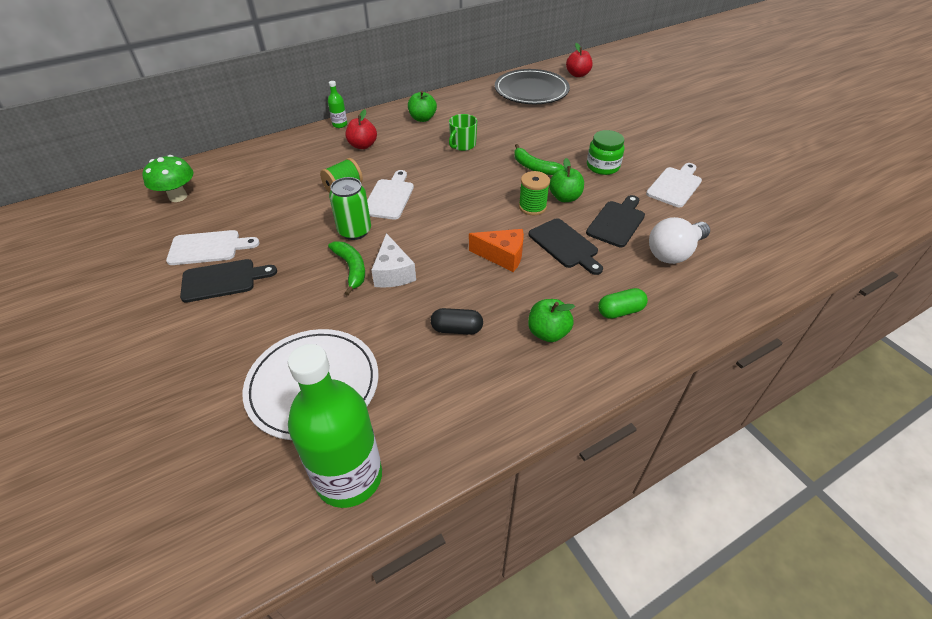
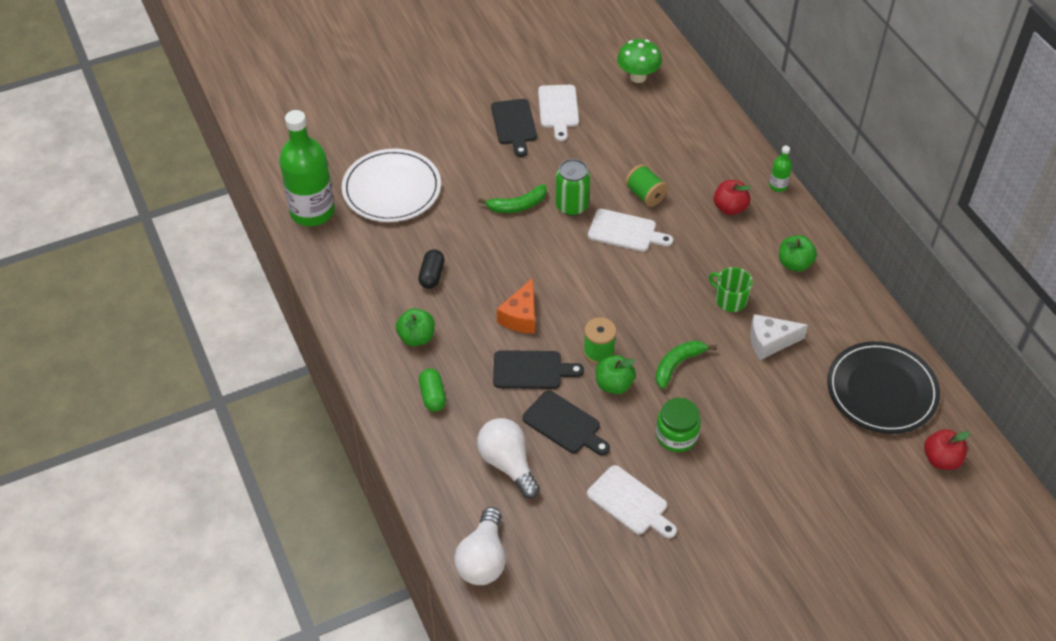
camera: 95 degrees right, 5 degrees up
(393, 273) = (508, 234): white cheese -> white cheese (770, 342)
(565, 245) = (531, 370): black cutting board -> black cutting board turned 150 degrees counterclockwise
(778, 260) = (483, 559): none -> white light bulb

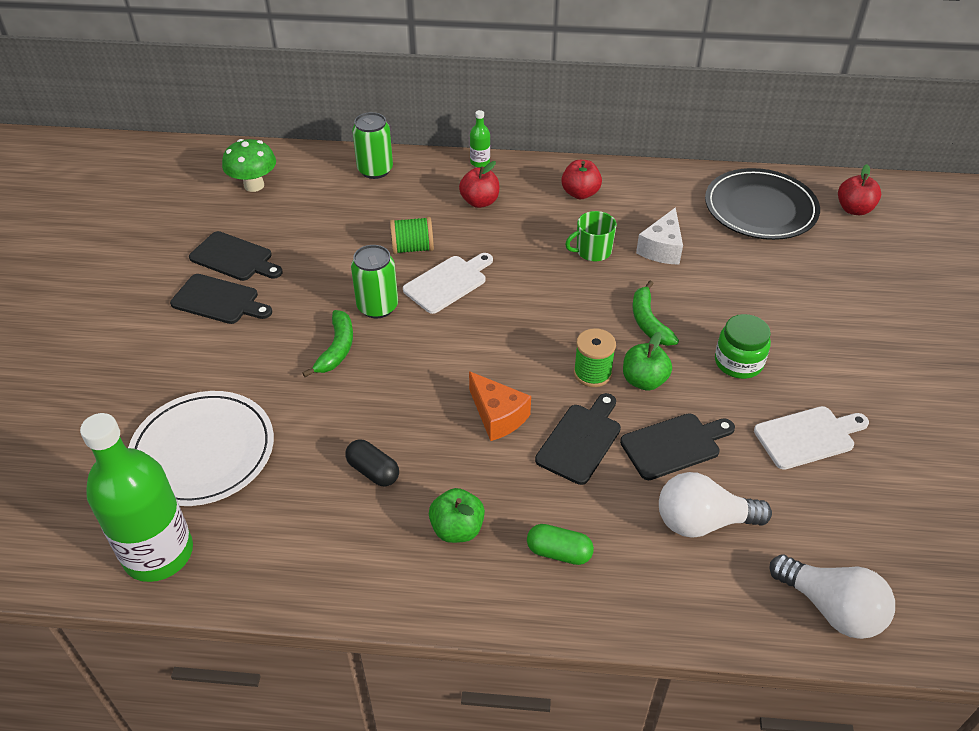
camera: 60 degrees left, 5 degrees down
(558, 109) = (234, 258): white cutting board -> black cutting board
(713, 131) = (375, 170): none -> green can
(794, 263) = (580, 193): green apple -> red apple

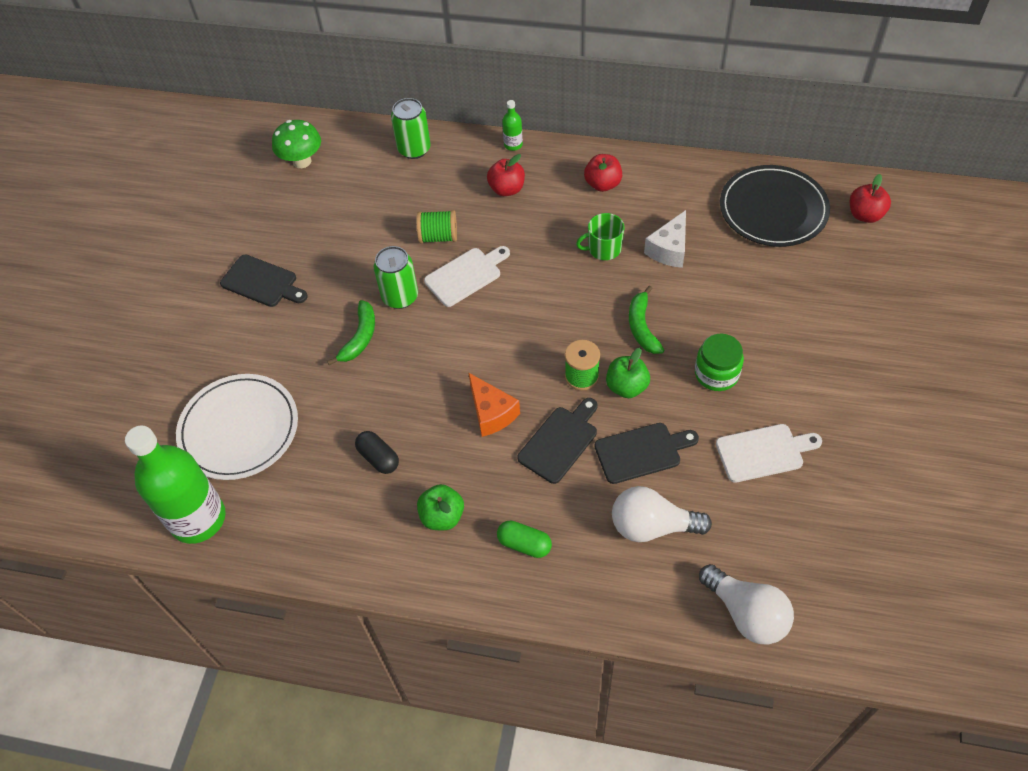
camera: 10 degrees right, 10 degrees up
(234, 258) = (278, 239): black cutting board -> none

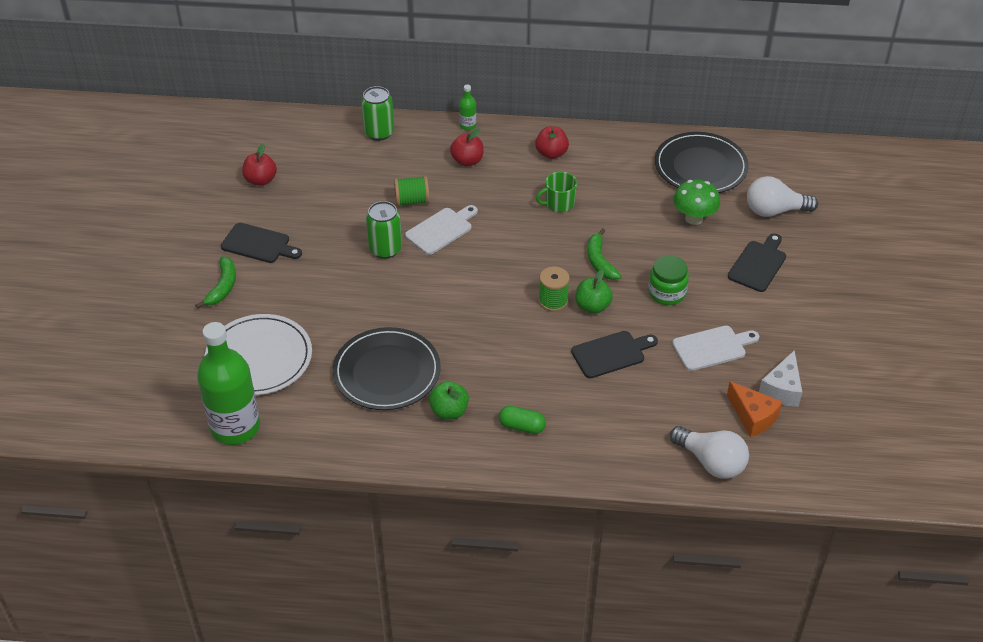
camera: 10 degrees left, 10 degrees down
(302, 161) = (277, 146): green mushroom -> green mushroom (694, 218)
(360, 337) = (355, 282): green banana -> green banana (223, 287)
(378, 458) = (387, 372): black capsule -> black plate
(491, 413) = (479, 332): orange cheese -> orange cheese (753, 417)
(560, 442) = (541, 350): black cutting board -> black cutting board (758, 264)
(652, 526) = (627, 406): white light bulb -> white light bulb (774, 211)
(669, 249) = (615, 201): white cheese -> white cheese (782, 389)
(865, 215) = (778, 167): red apple -> red apple (261, 180)

